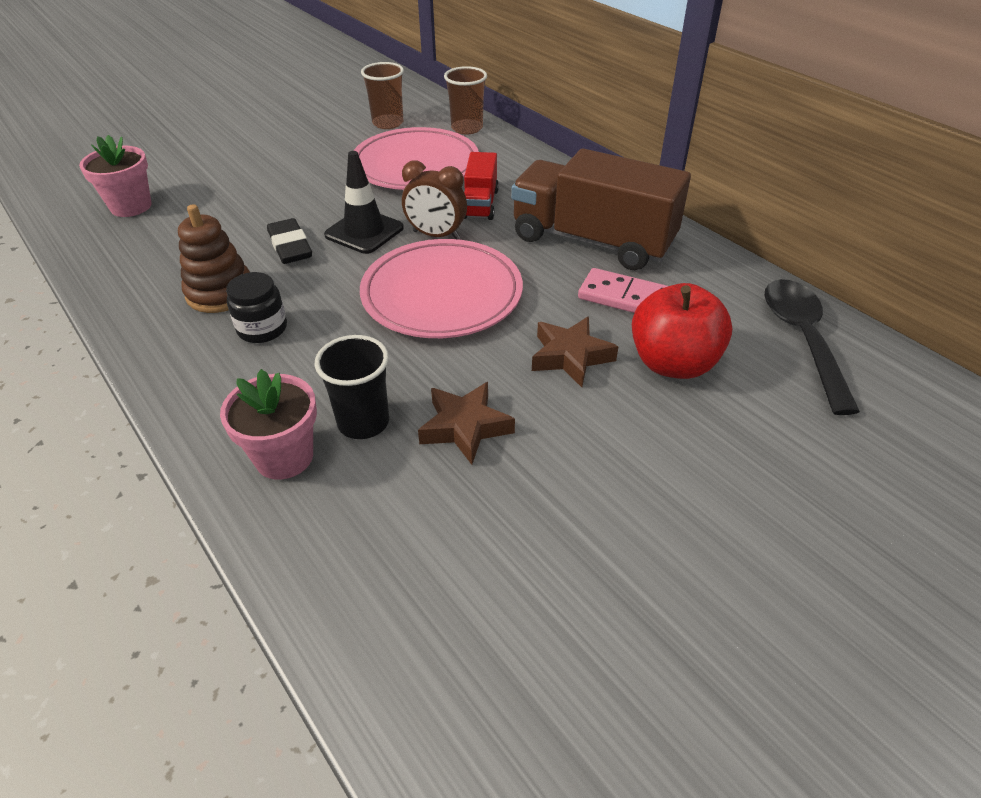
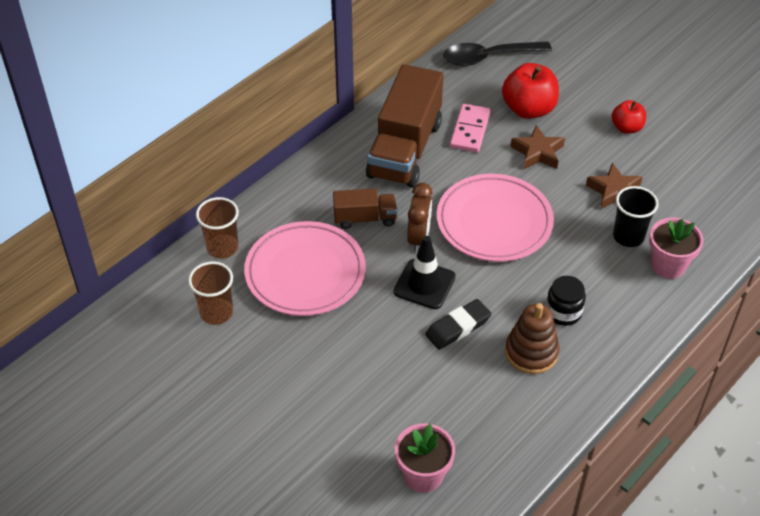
camera: 100 degrees left, 5 degrees up
(480, 204) = (365, 218): red truck -> brown truck
(621, 480) = (626, 128): none -> red apple

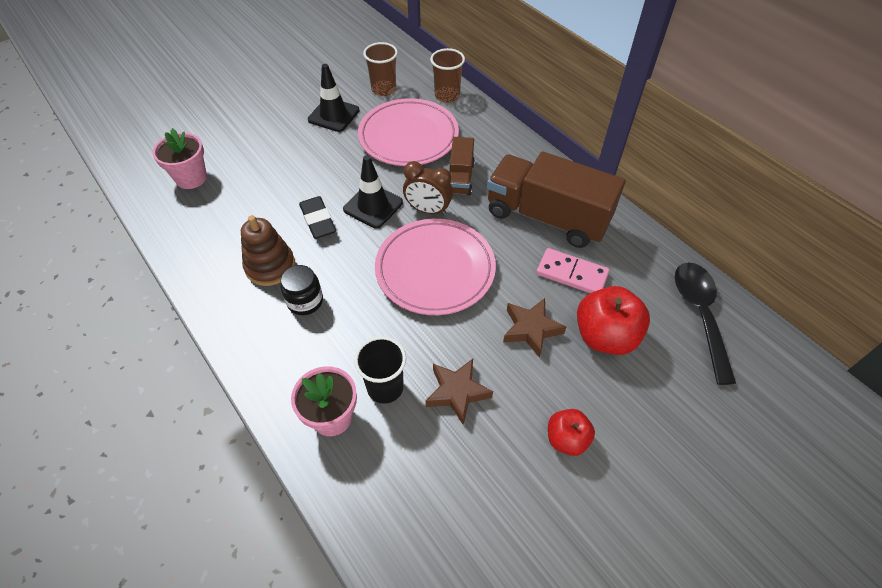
camera: 100 degrees right, 5 degrees up
(276, 354) = (333, 115): none -> black traffic cone

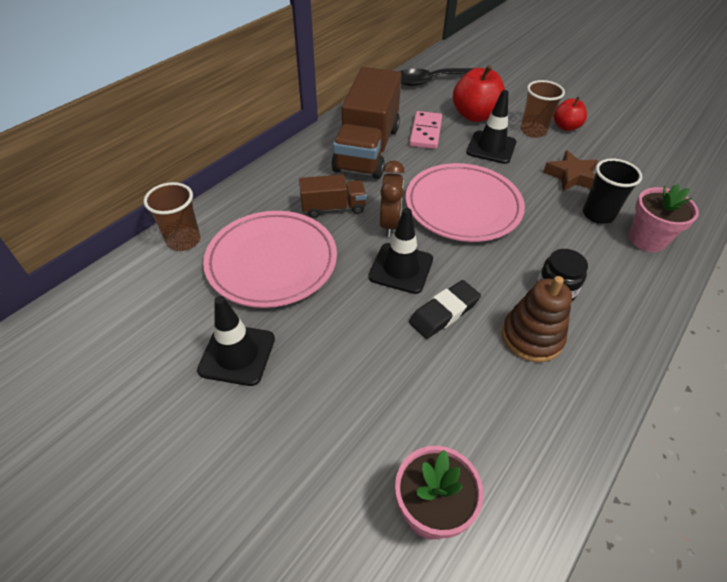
camera: 105 degrees left, 5 degrees down
(383, 89) = (170, 309): brown cup -> brown cup (533, 131)
(531, 329) = (491, 147): brown star -> black traffic cone

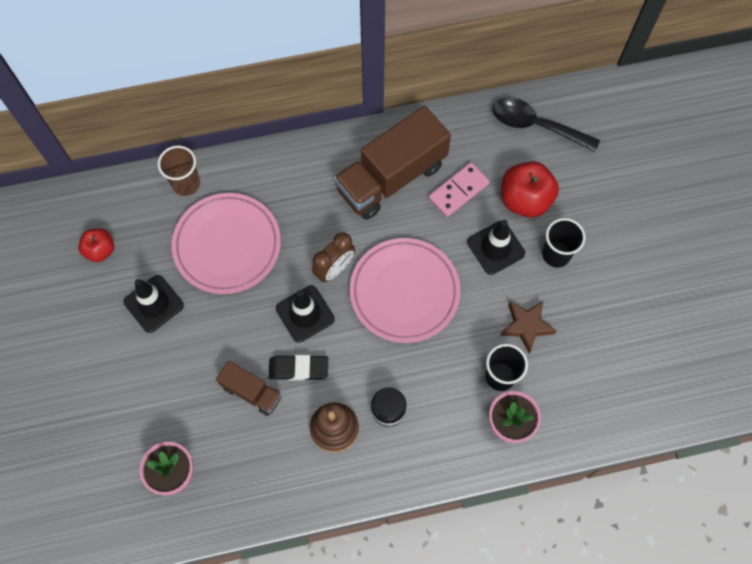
camera: 40 degrees right, 20 degrees up
(333, 208) = (309, 224): brown truck -> brown truck (252, 392)
(533, 131) = (556, 254): brown cup -> black cup
(566, 127) = (593, 270): red apple -> red apple (100, 250)

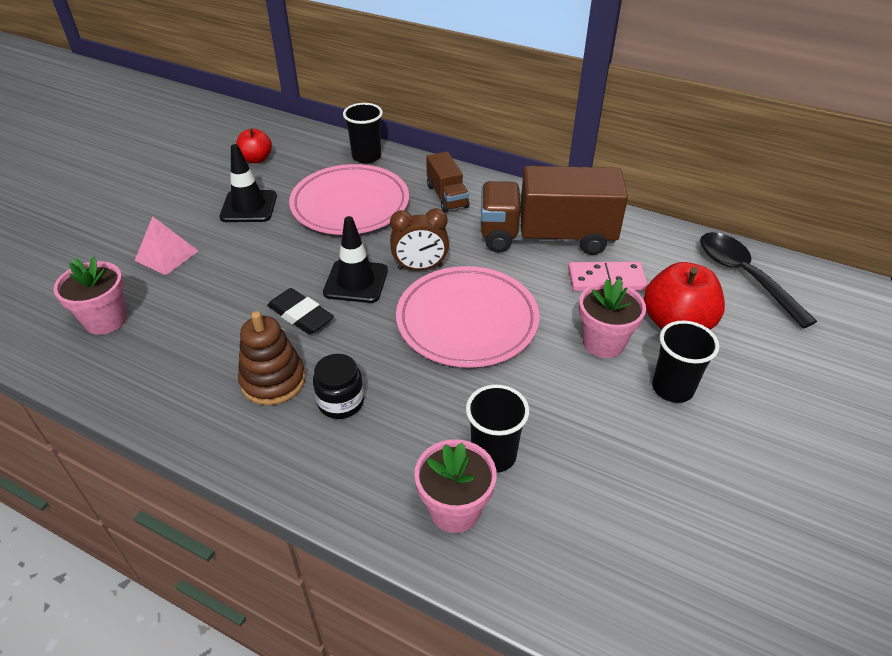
camera: 40 degrees right, 25 degrees down
(148, 393) = (166, 255): none -> pink pyramid
(186, 184) = (366, 157): brown cup -> black cup
(252, 392) = (241, 306): brown truck -> brown truck (447, 196)
(496, 248) = (603, 342): black traffic cone -> pink flower pot
(526, 326) = (573, 429): brown star -> none

